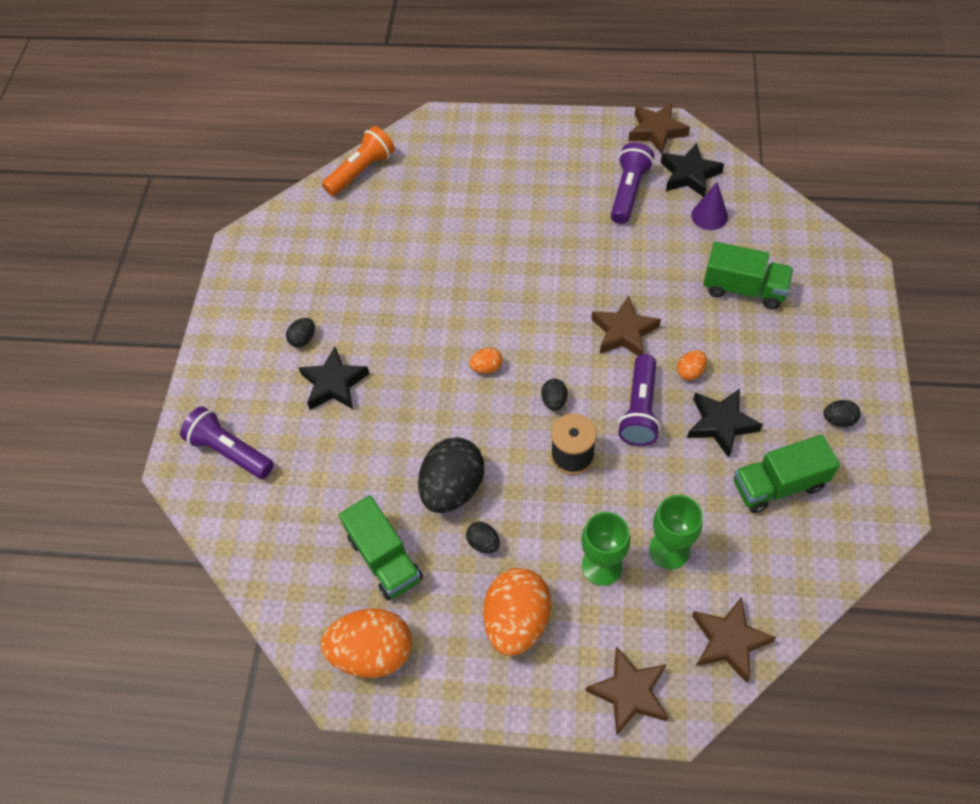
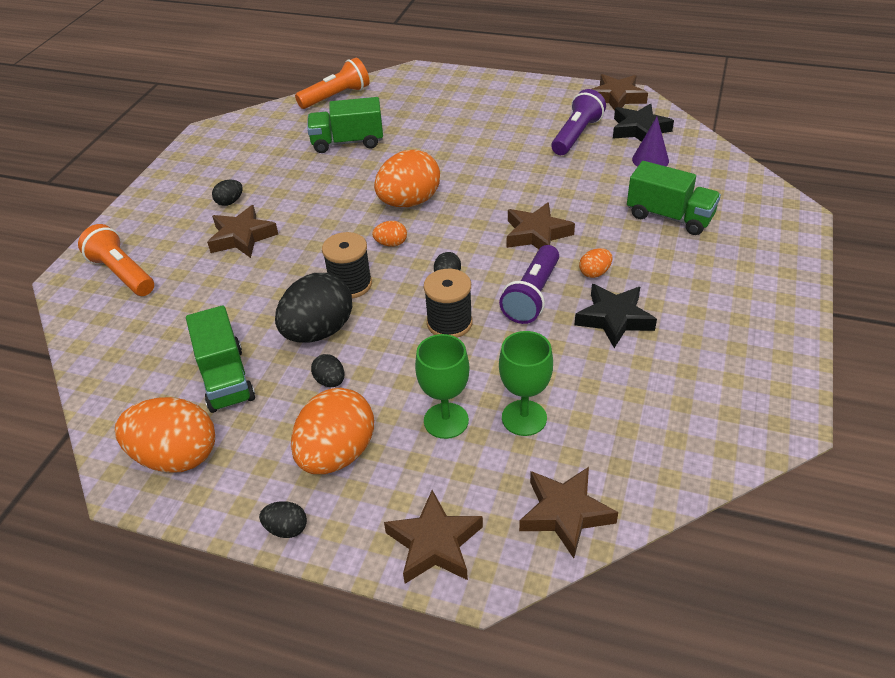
camera: 10 degrees right, 15 degrees down
(230, 451) = (122, 273): purple flashlight -> orange flashlight
(334, 384) = (242, 237): black star -> brown star
(464, 426) = (350, 284): none -> black spool
(487, 310) = (409, 202): none -> orange egg
(778, 485) = (662, 379): green truck -> green truck (347, 142)
(838, 420) = (744, 333): black egg -> black egg (286, 529)

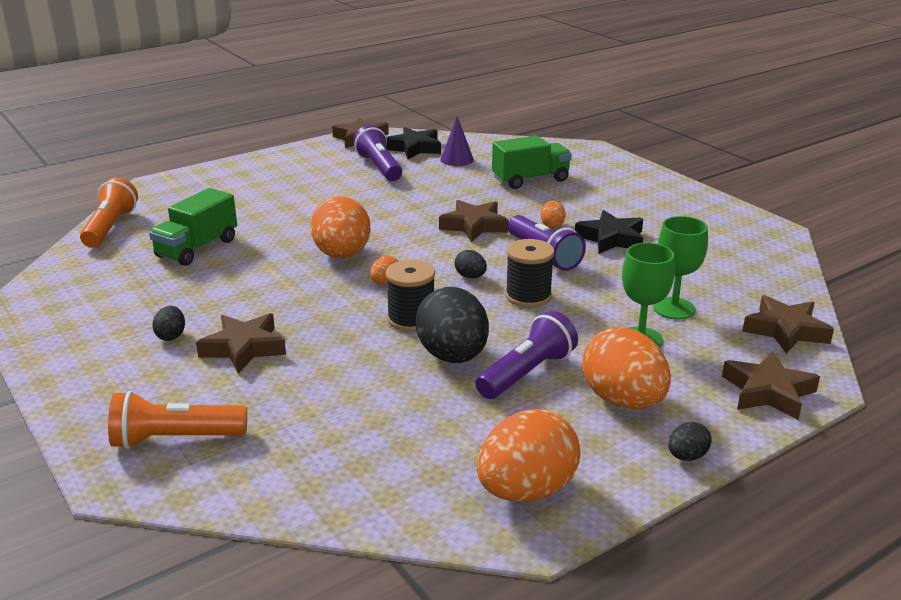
camera: 55 degrees left, 15 degrees down
(226, 379) = (449, 426): green truck -> none
(330, 381) = (527, 373): black egg -> purple flashlight

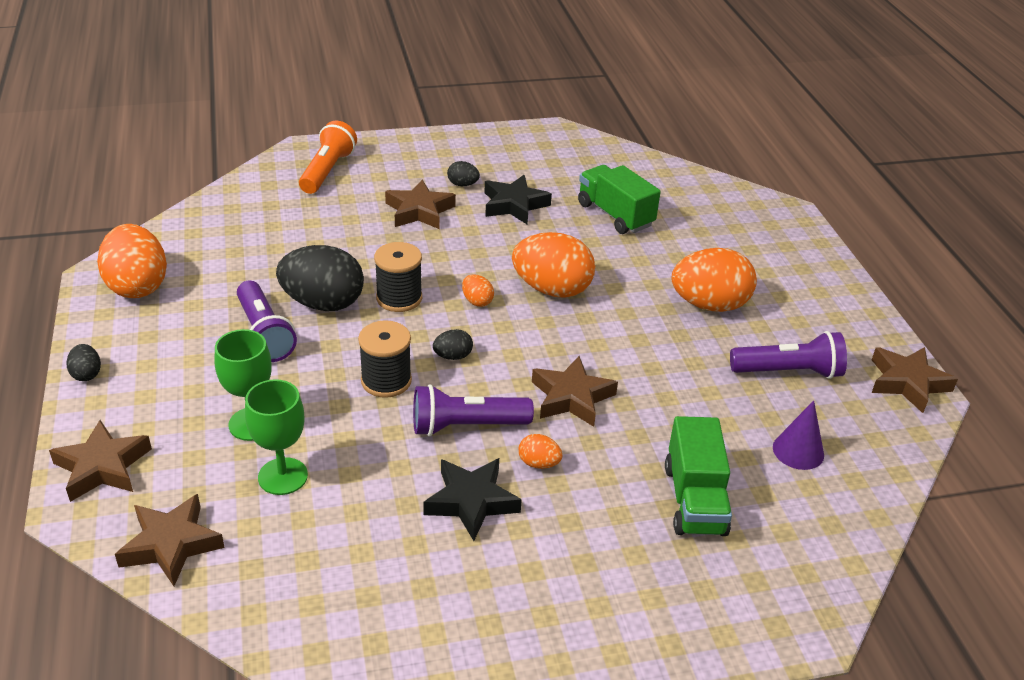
camera: 110 degrees right, 10 degrees up
(110, 227) = (686, 179): orange flashlight -> none
(415, 148) = (855, 423): black star -> black star (514, 205)
(623, 401) = (179, 371): orange egg -> orange egg (709, 305)

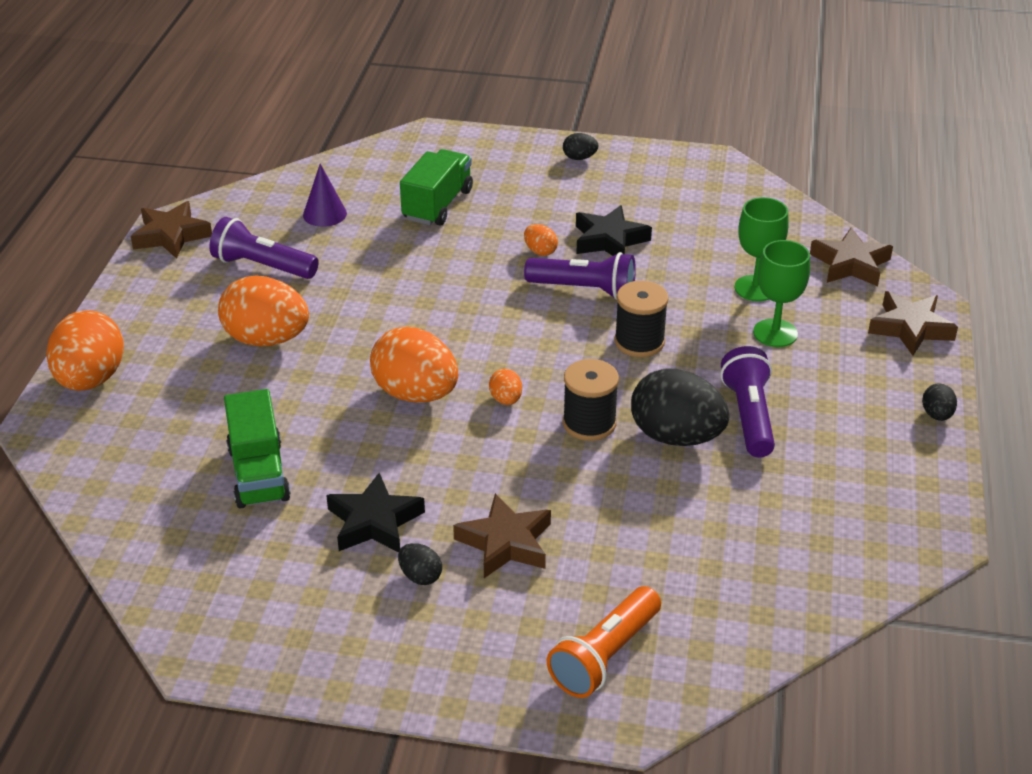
camera: 155 degrees left, 0 degrees up
(137, 286) = (890, 511): orange egg -> orange egg (91, 379)
(453, 356) = (564, 349): black egg -> black egg (579, 158)
(571, 397) = (476, 290): brown star -> none

